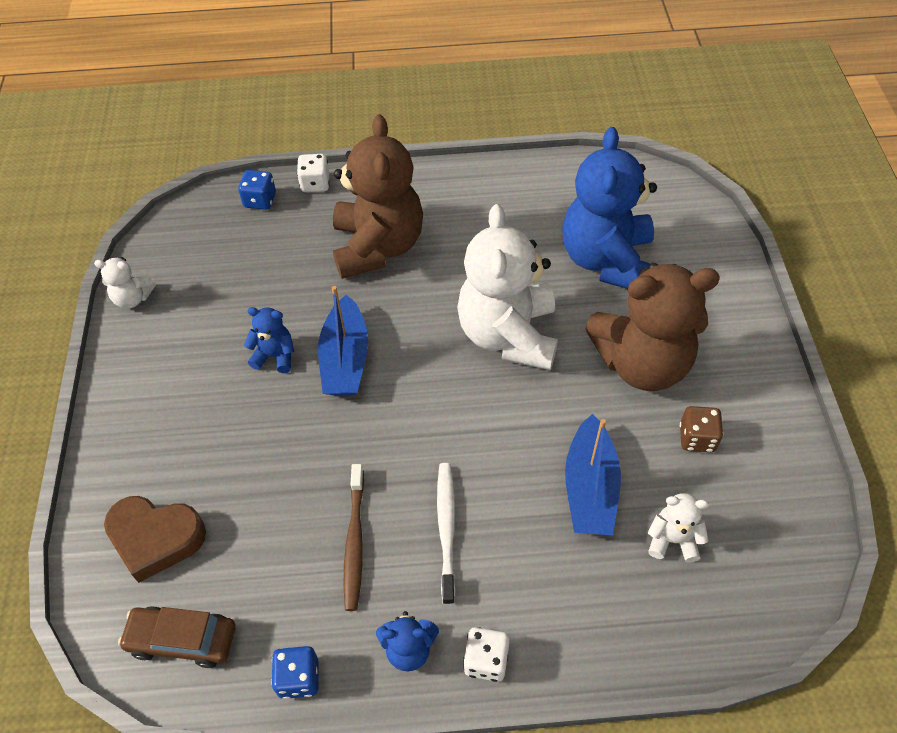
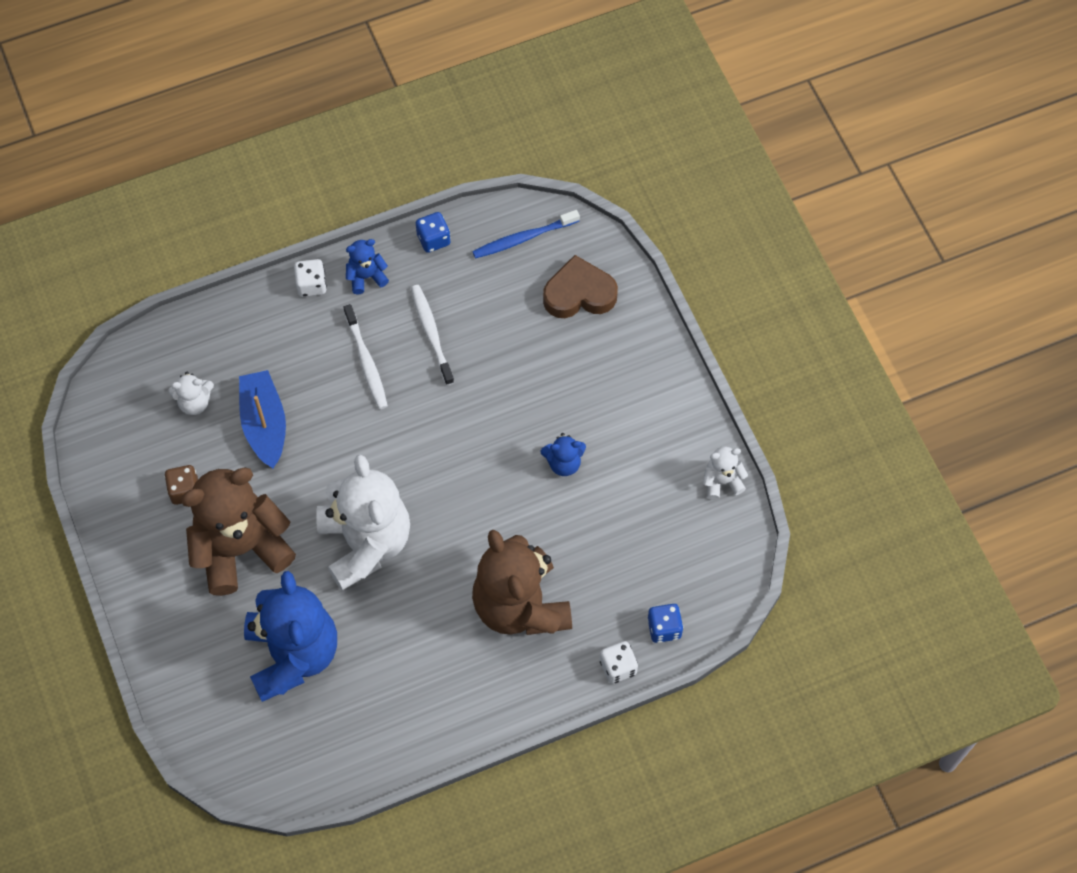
camera: 160 degrees right, 10 degrees up
(182, 639) = (523, 238): brown car -> blue toothbrush
(345, 359) = (501, 477): blue boat -> none
(354, 542) = (431, 333): brown toothbrush -> white toothbrush

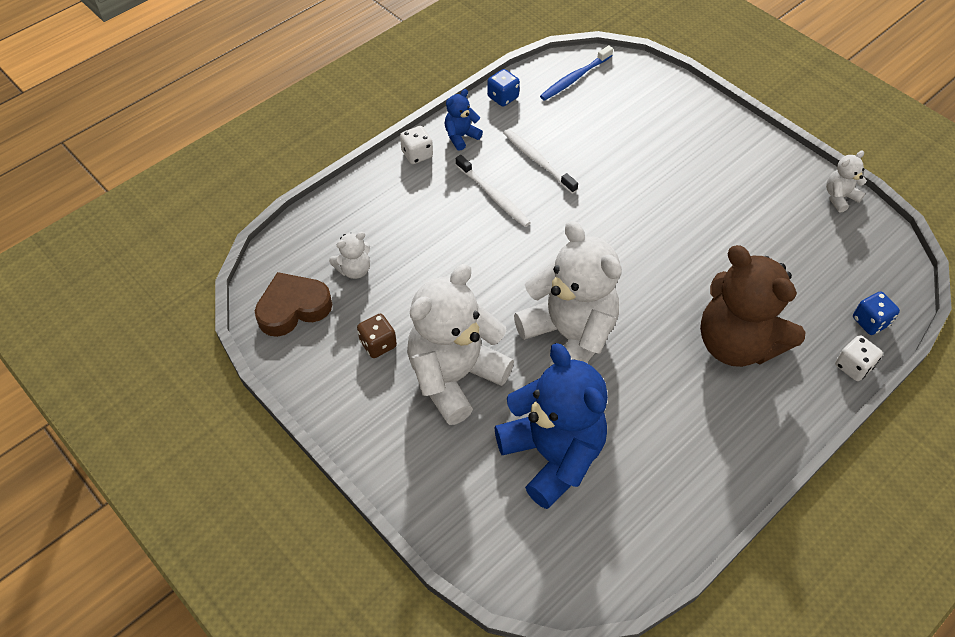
camera: 20 degrees left, 10 degrees down
(241, 548) = (455, 377): brown teddy bear -> white teddy bear
(264, 424) = (427, 268): blue boat -> none
(564, 463) = (704, 222): blue teddy bear -> none
(579, 294) = (641, 102): brown heart -> brown heart (293, 308)

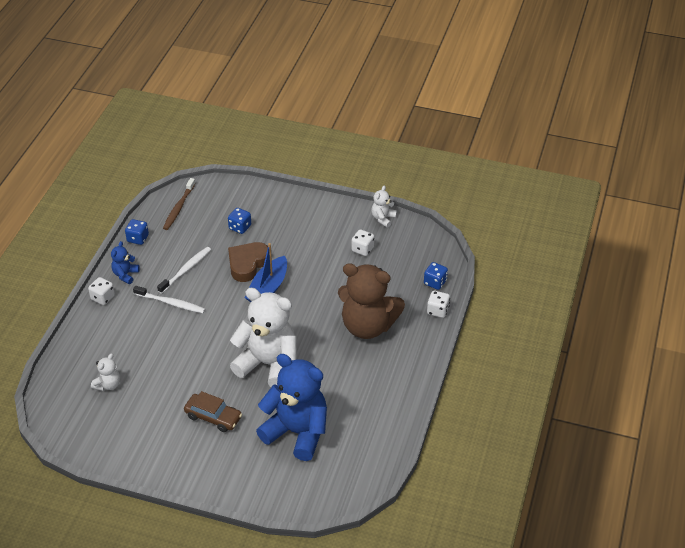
camera: 30 degrees left, 10 degrees down
(293, 308) = (83, 424): brown heart -> brown heart (247, 264)
(378, 344) = (153, 420): brown dice -> none
(455, 377) = (213, 417): white teddy bear -> brown car
(537, 161) = (186, 270): white toothbrush -> white toothbrush turned 105 degrees clockwise
(574, 78) = (178, 208): blue toothbrush -> brown toothbrush
(628, 229) = (268, 288): none -> blue boat
(637, 133) = (240, 227): none -> blue dice
(787, 229) = (362, 249): none -> white dice

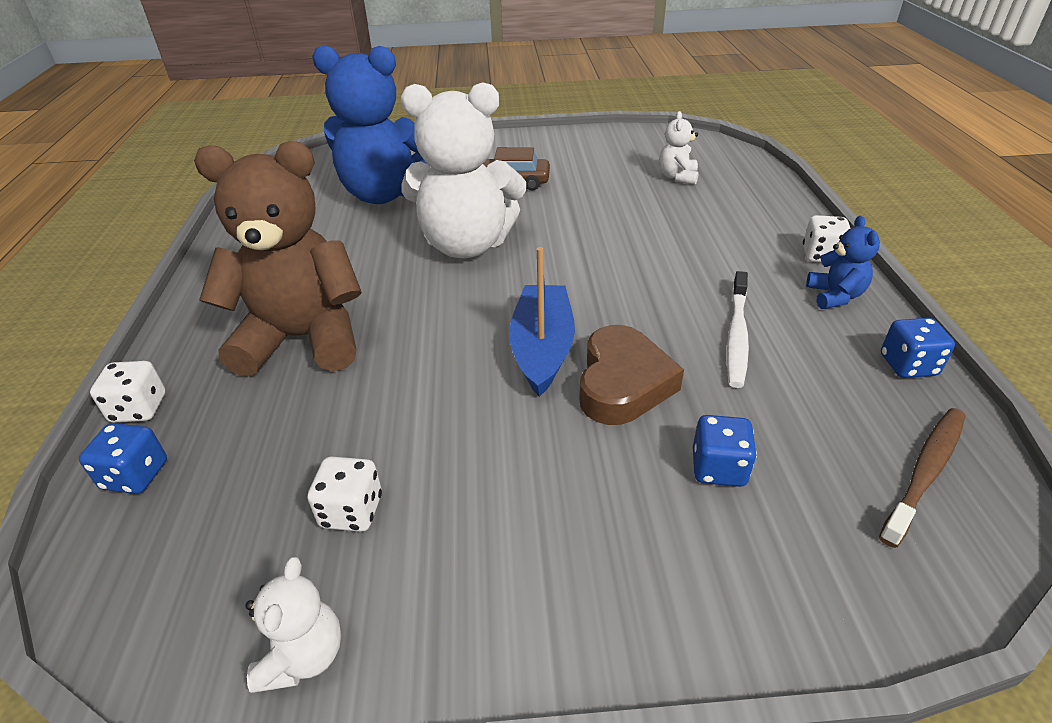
camera: 160 degrees right, 5 degrees down
(171, 303) = (701, 278): white toothbrush -> none
(178, 208) = (925, 472): brown toothbrush -> brown toothbrush turned 45 degrees clockwise

